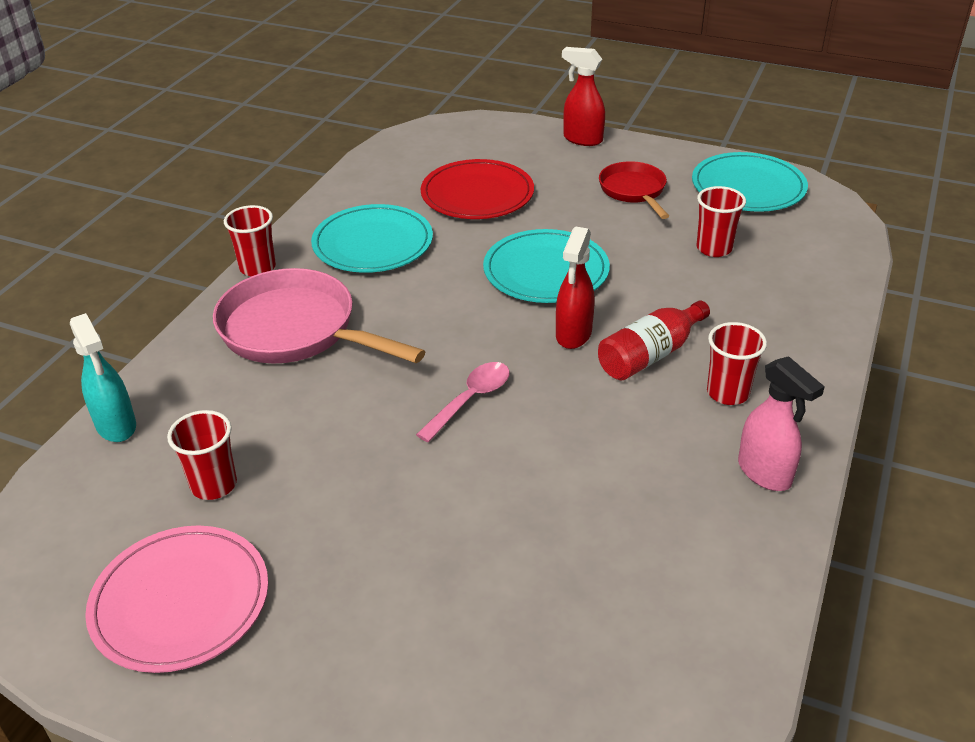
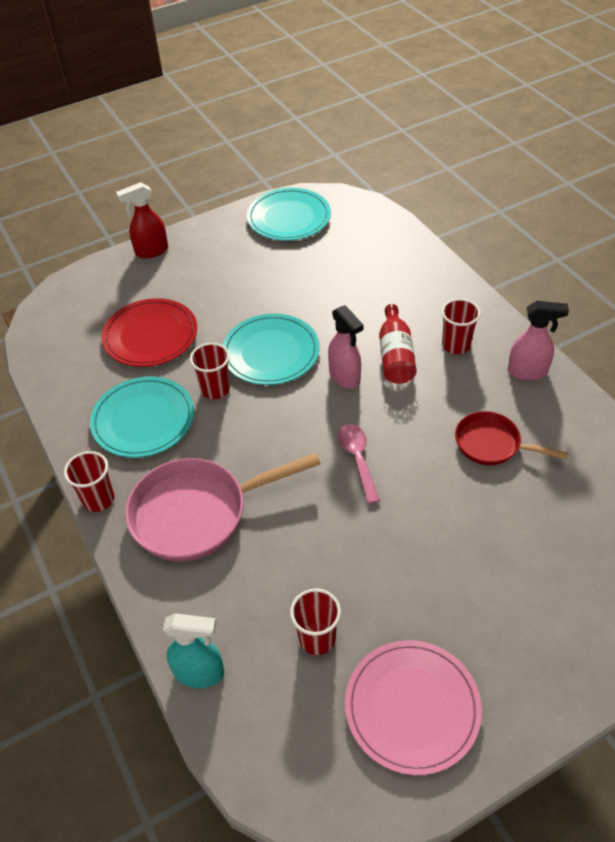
camera: 50 degrees left, 10 degrees up
(573, 335) = (345, 377): red spray bottle -> pink spray bottle
(634, 191) = (236, 265): red pan -> red pan (492, 444)
(714, 248) = (330, 269): red cup -> red cup (215, 389)

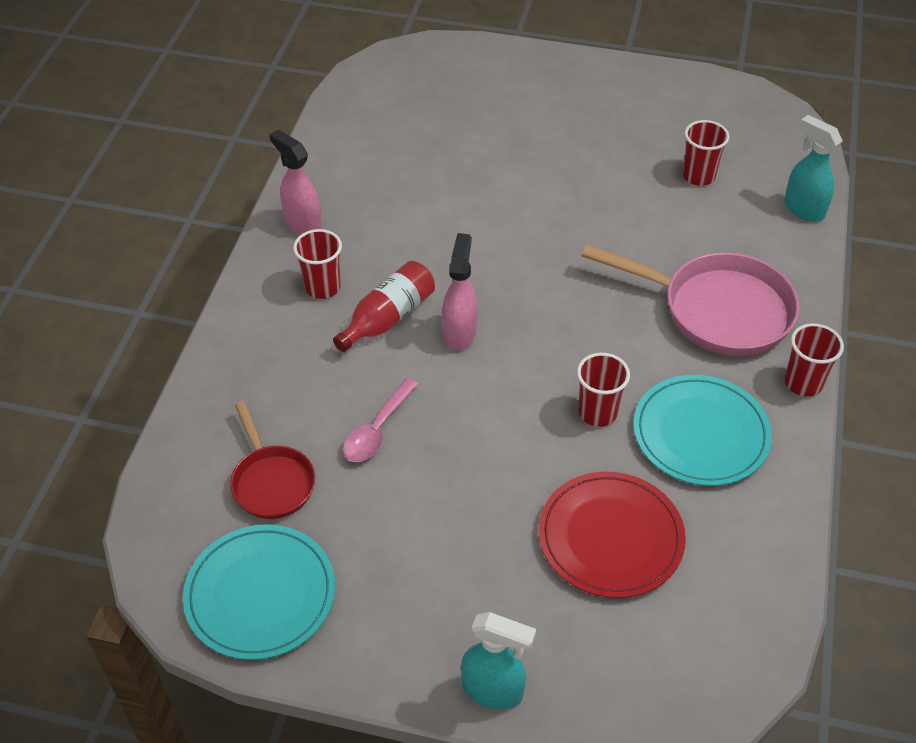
camera: 140 degrees left, 0 degrees up
(151, 251) = (493, 691): red spray bottle -> turquoise spray bottle
(271, 352) = (500, 412): turquoise plate -> none
(357, 459) = (536, 259): pink spoon -> pink spoon (377, 430)
(412, 707) = (672, 111): pink plate -> none
(492, 444) = (416, 197): red pan -> red pan (271, 482)

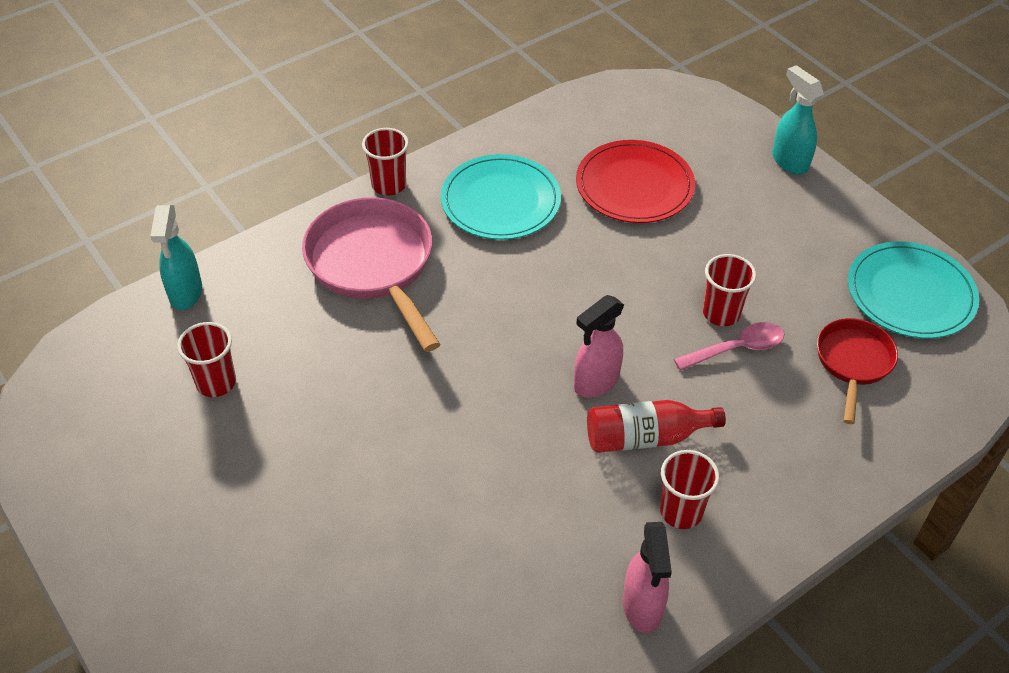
camera: 140 degrees left, 0 degrees up
(597, 412) = (555, 256): red cup -> red cup (721, 313)

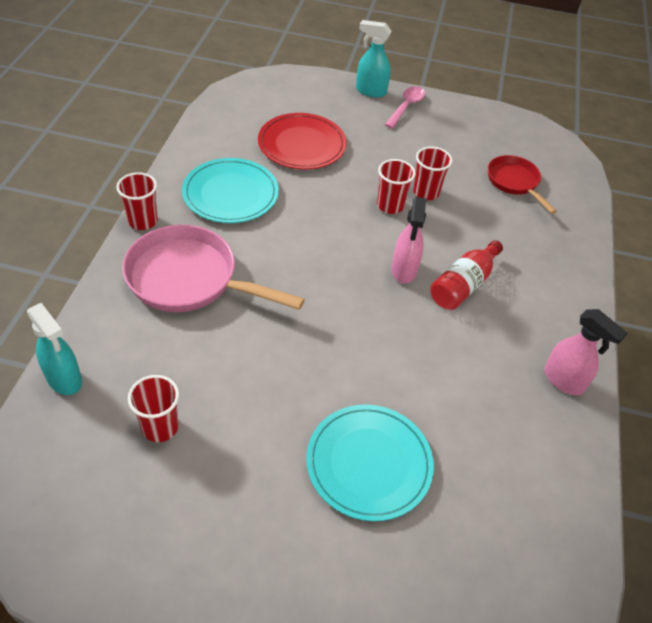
camera: 45 degrees left, 0 degrees up
(681, 512) = (524, 314): red cup -> red cup (390, 205)
(737, 349) = (454, 207): pink spoon -> pink spoon (406, 107)
(910, 294) = (501, 132): turquoise plate -> turquoise plate (369, 463)

